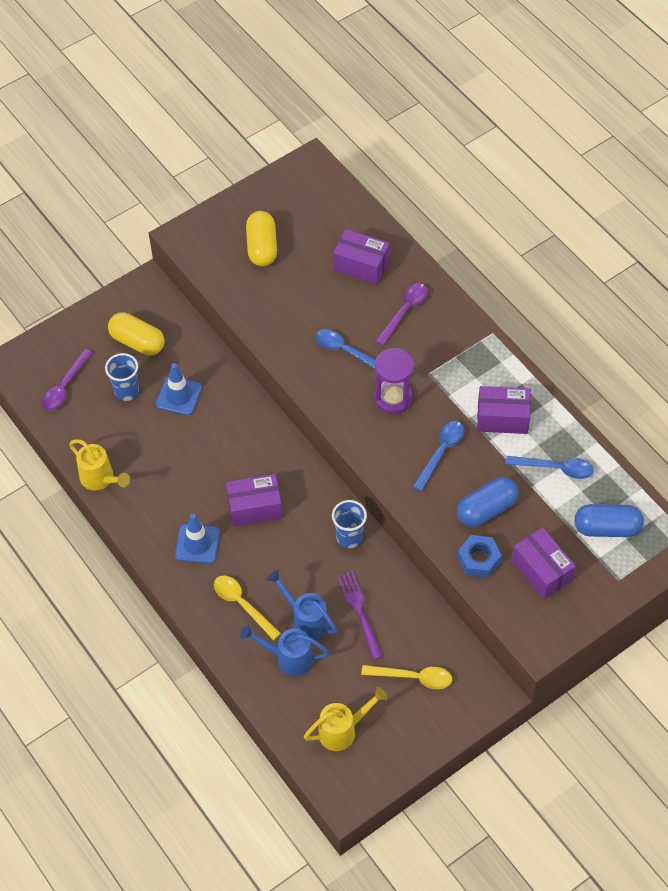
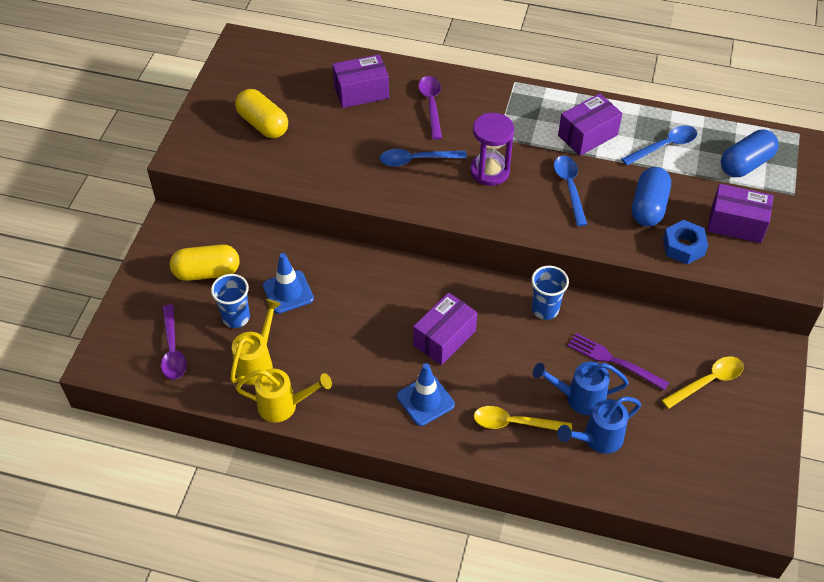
camera: 40 degrees left, 5 degrees down
(342, 730) = (701, 465): yellow watering can -> yellow watering can (257, 363)

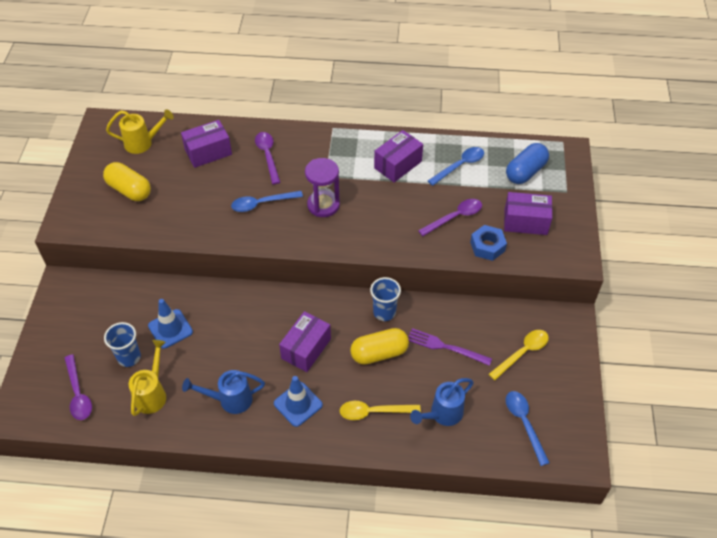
camera: 10 degrees left, 0 degrees up
(207, 272) = (99, 322): yellow capsule -> yellow capsule (379, 353)
(284, 405) = (180, 427): yellow watering can -> yellow watering can (143, 143)
(569, 187) = (390, 210): blue spoon -> blue spoon (524, 423)
(579, 398) = (422, 382): blue watering can -> blue watering can (230, 400)
(648, 207) = (455, 217): blue capsule -> purple spoon

